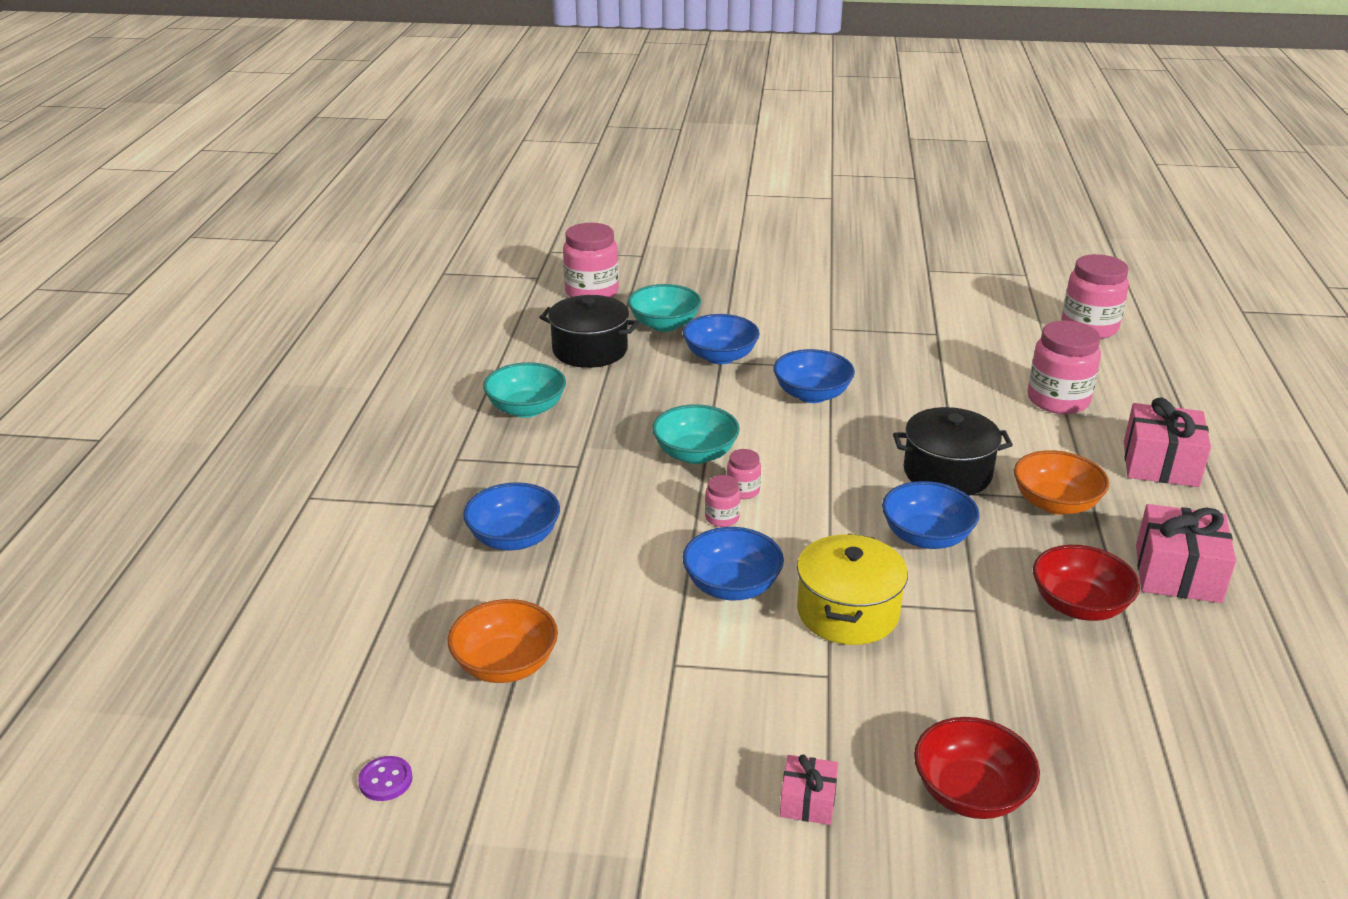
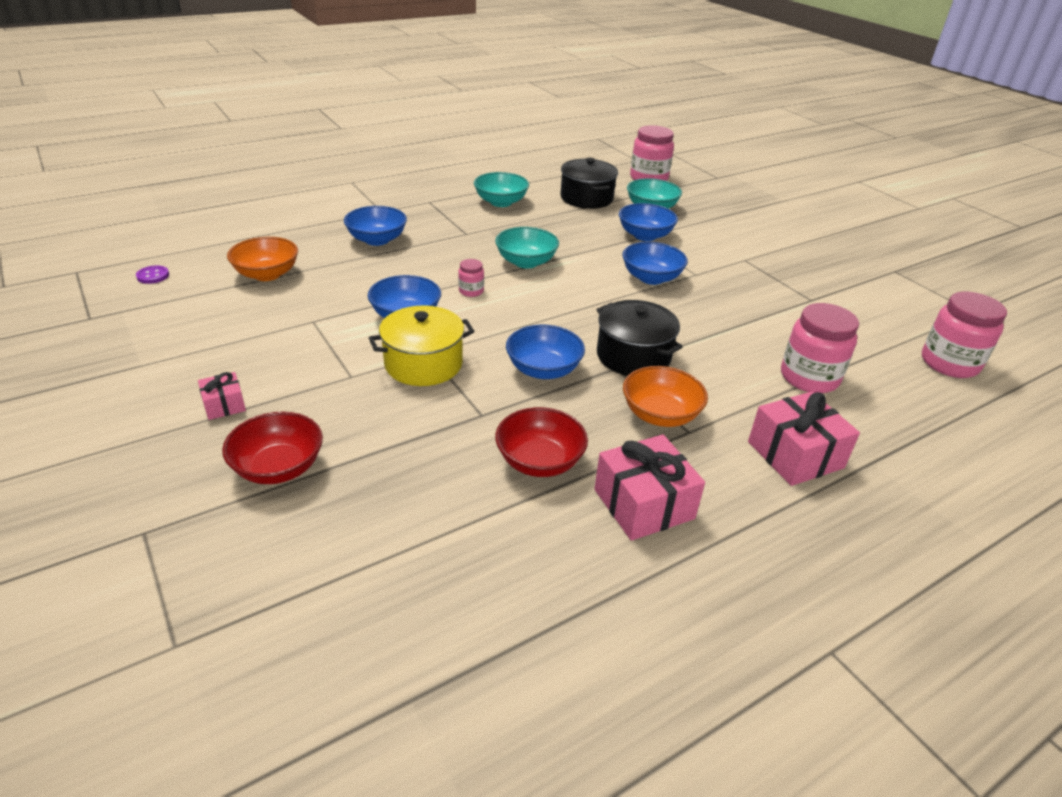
camera: 50 degrees right, 5 degrees up
(743, 490) = (508, 289): pink jar -> none

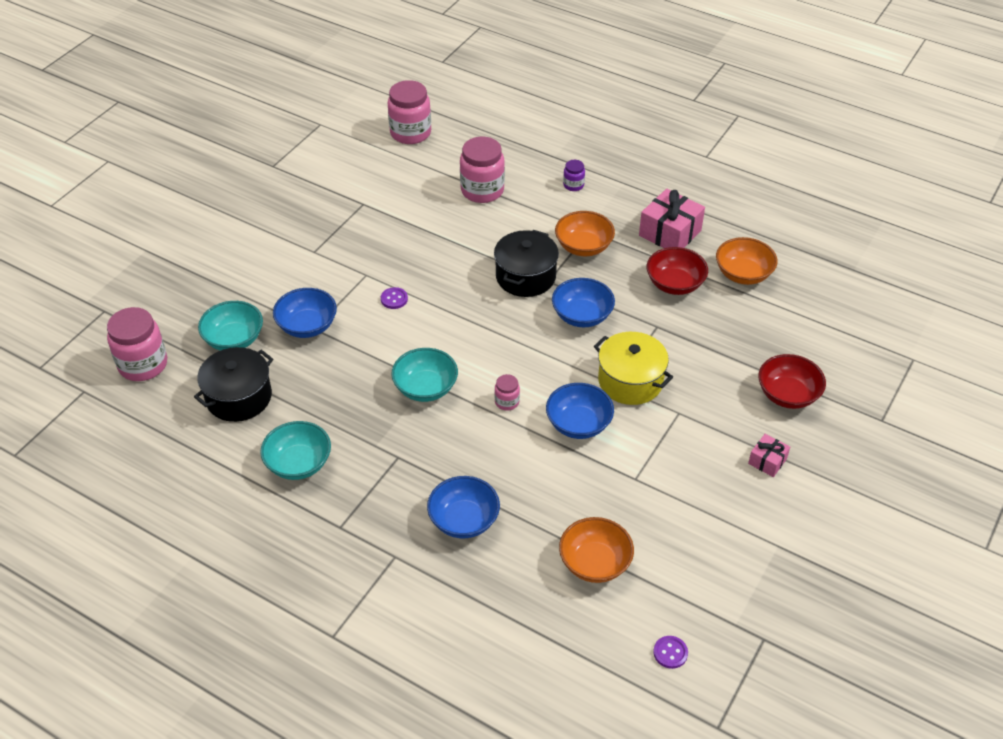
camera: 115 degrees left, 10 degrees up
(508, 539) = (743, 274): none -> orange bowl
(651, 278) = (394, 299): blue bowl -> purple button
(795, 455) = (573, 185): pink gift -> purple jar

